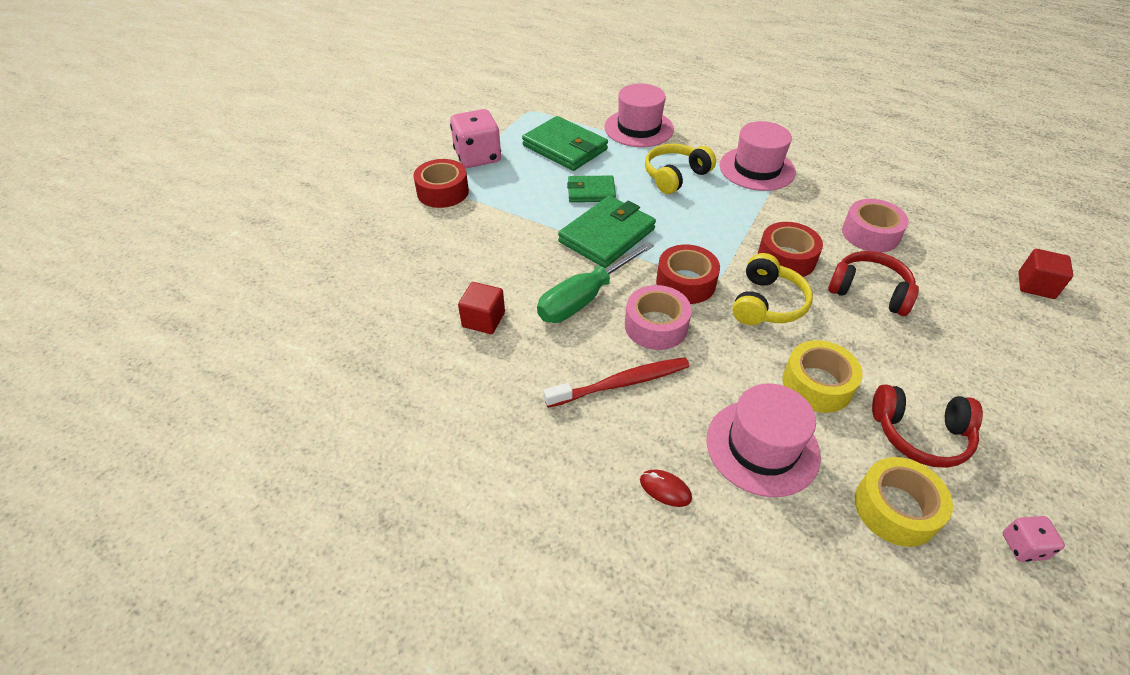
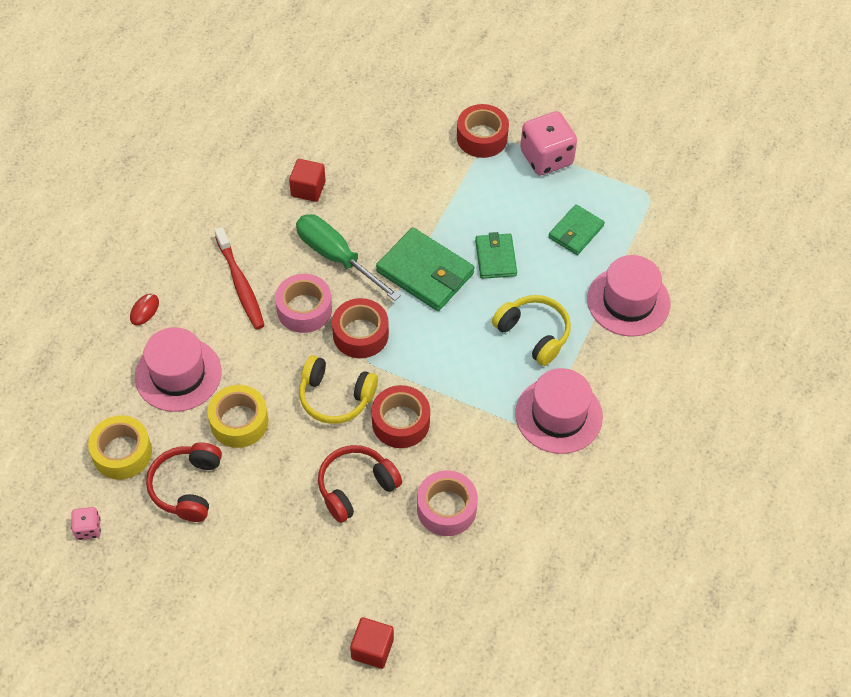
camera: 85 degrees right, 10 degrees up
(565, 147) = (576, 232): green wallet -> green wallet, size x0.61
(869, 291) = (356, 487): red headphones -> red headphones turned 150 degrees counterclockwise

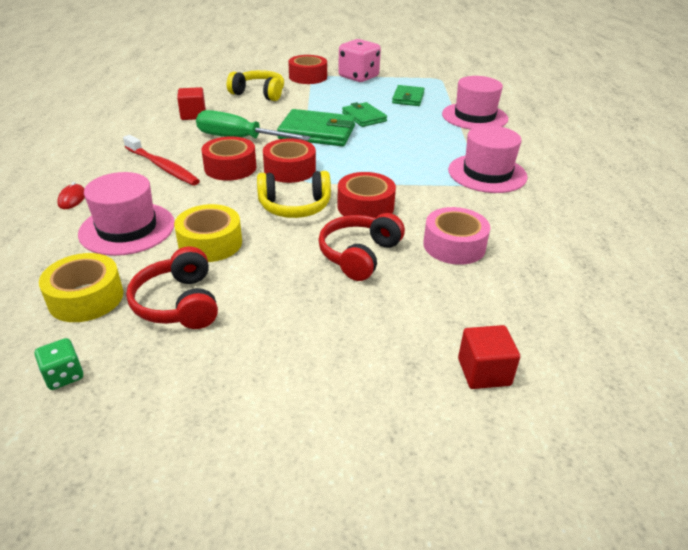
camera: 25 degrees left, 20 degrees down
(88, 529) = (64, 376): pink dice -> green dice
(304, 309) = (230, 167): pink tape -> red tape
(533, 334) = (426, 142): yellow headphones -> yellow headphones (259, 93)

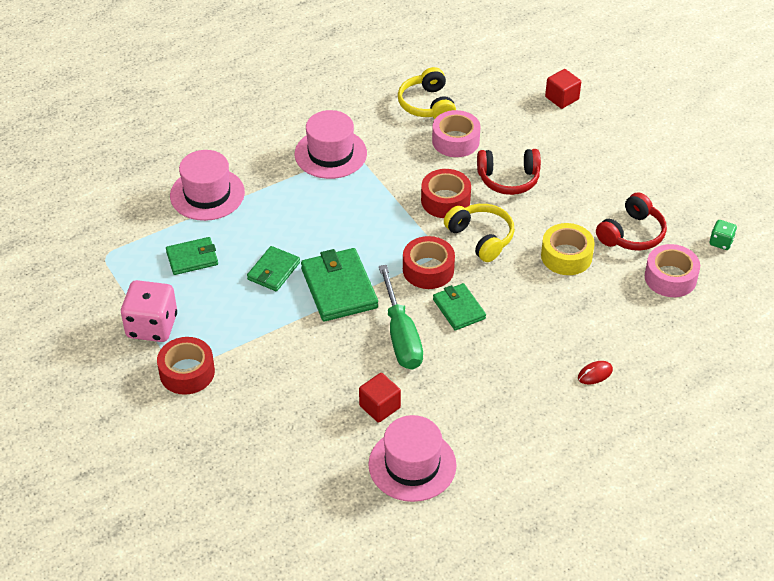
camera: 120 degrees left, 10 degrees up
(86, 298) = (670, 278): yellow tape -> pink tape
(127, 228) = (594, 311): pink hat -> pink hat (412, 465)
(162, 167) = (498, 354): red toothbrush -> none
(230, 167) = (459, 309): red tape -> green wallet
(259, 93) = (276, 387): yellow headphones -> yellow headphones (427, 105)

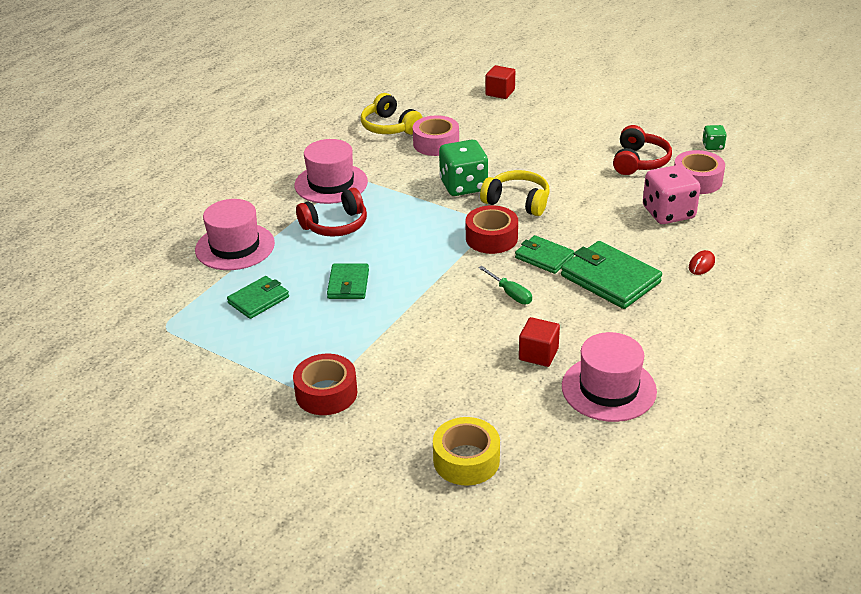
camera: 25 degrees left, 10 degrees down
(152, 326) = (259, 368): pink dice -> pink dice (668, 213)
(339, 288) = (422, 277): green wallet -> green wallet (610, 279)
(401, 336) = (510, 294): green screwdriver -> green screwdriver, size x0.53
(445, 200) = (463, 186): red tape -> green dice
(508, 179) = (504, 156): red headphones -> red headphones (335, 225)
(566, 256) = (600, 192): yellow tape -> yellow tape (466, 460)

